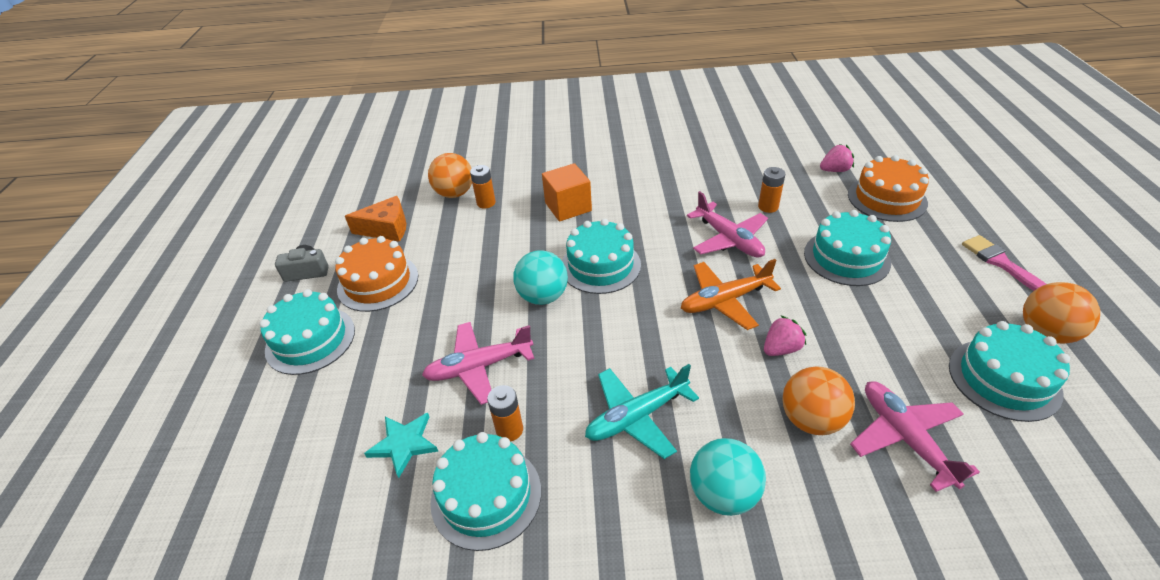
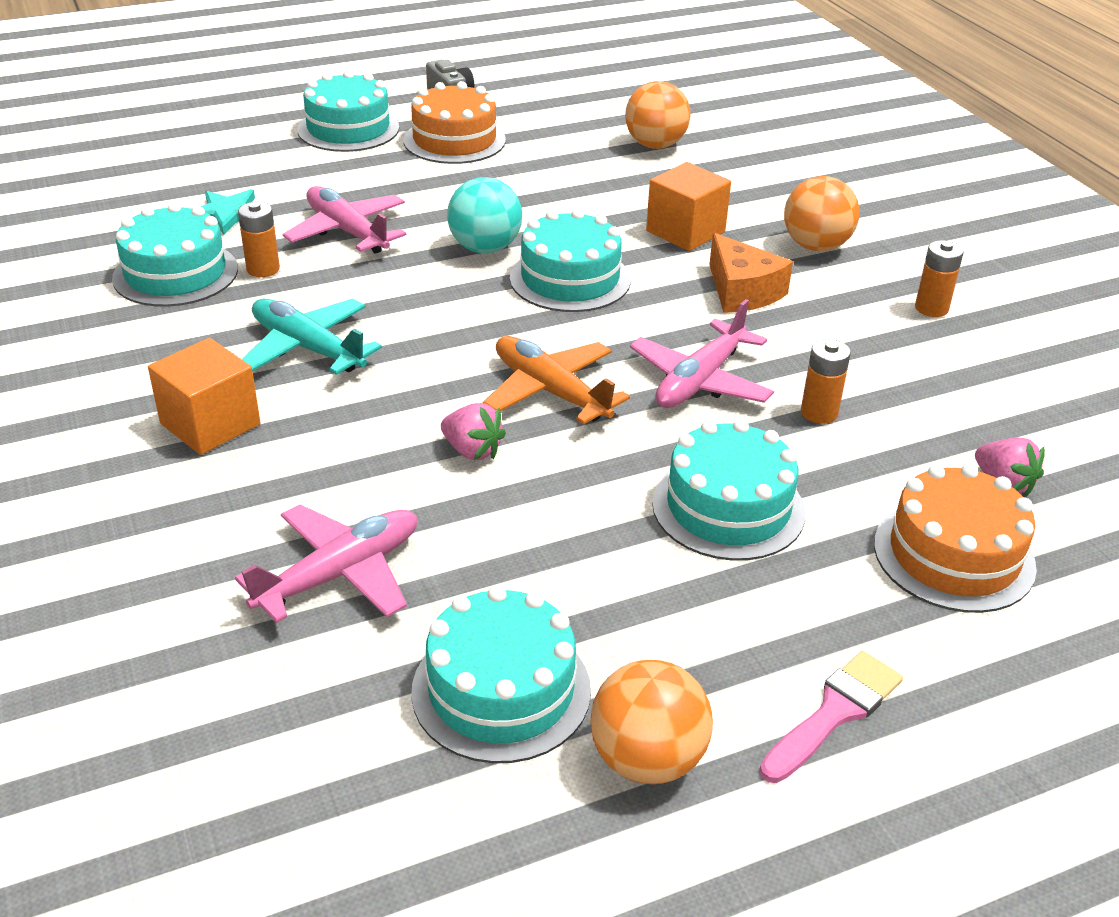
camera: 65 degrees right, 5 degrees down
(386, 229) = (553, 120): orange cheese -> orange cheese (742, 291)
(486, 203) = (650, 170): orange battery -> orange battery (931, 308)
(723, 494) = (210, 424): turquoise ball -> orange cube
(811, 419) = (346, 485): orange ball -> orange ball (816, 246)

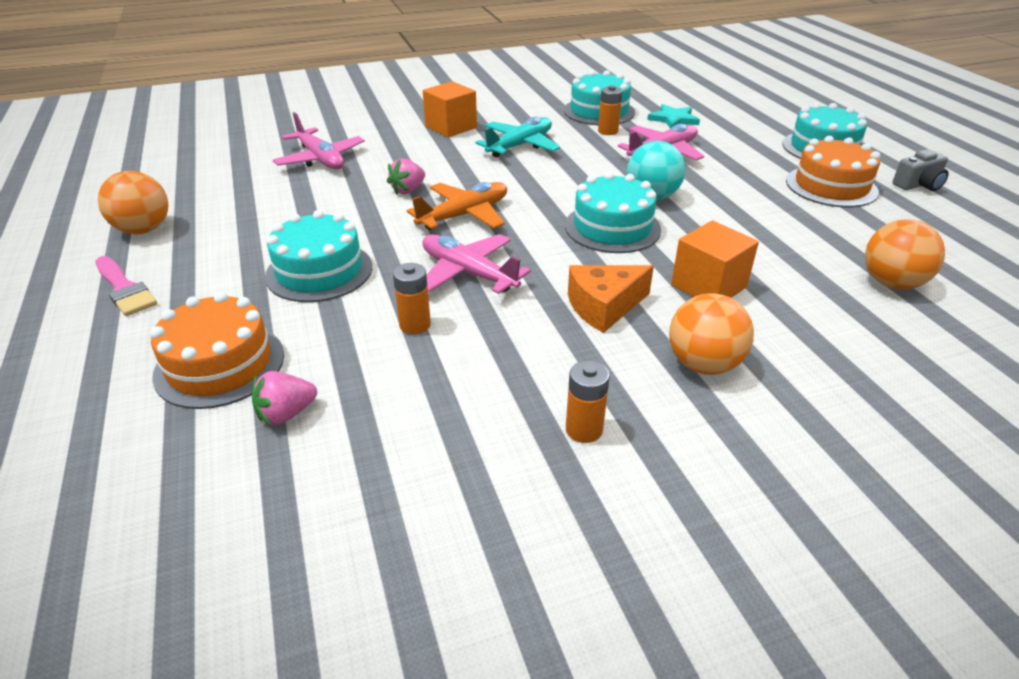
camera: 95 degrees right, 0 degrees up
(501, 690) = (217, 195): turquoise cake -> none

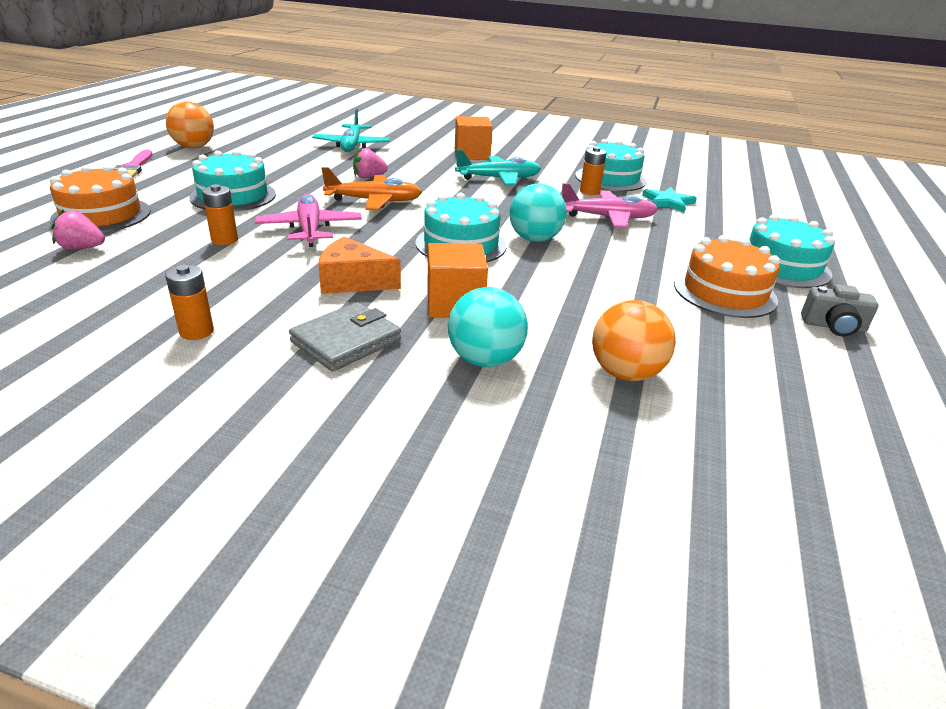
camera: 35 degrees right, 5 degrees down
(320, 159) = (352, 145): pink plane -> turquoise plane
(703, 364) = (346, 341): orange ball -> grey wallet
(809, 322) = (485, 360): none -> turquoise ball

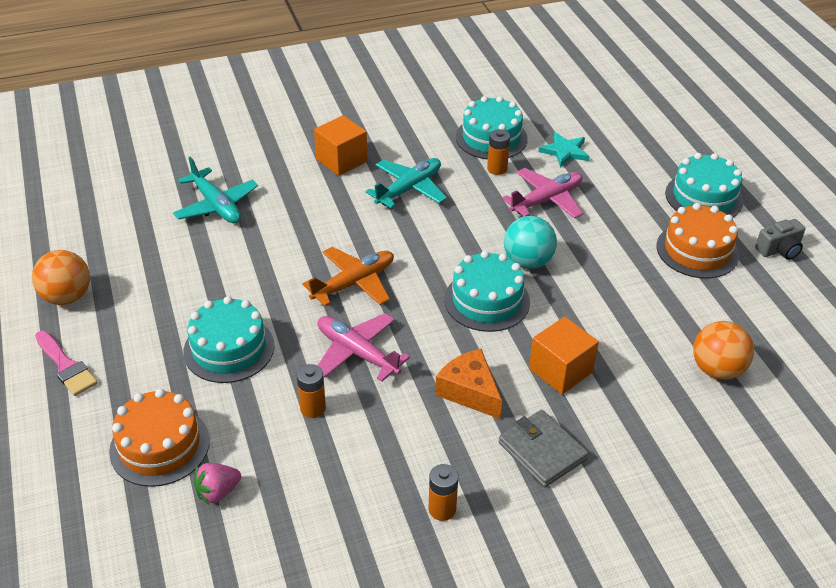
camera: 35 degrees left, 10 degrees up
(346, 341) = (542, 451): grey wallet -> grey wallet turned 45 degrees counterclockwise
(353, 281) = (469, 391): orange cheese -> orange cheese turned 75 degrees clockwise
(369, 177) = (302, 250): pink strawberry -> none
(485, 360) = (636, 411): turquoise ball -> none

